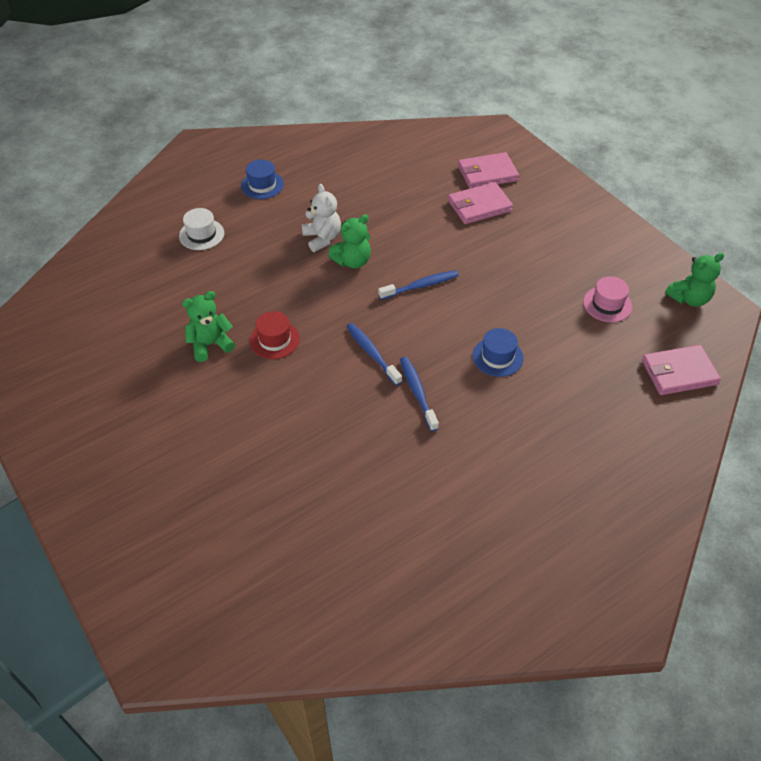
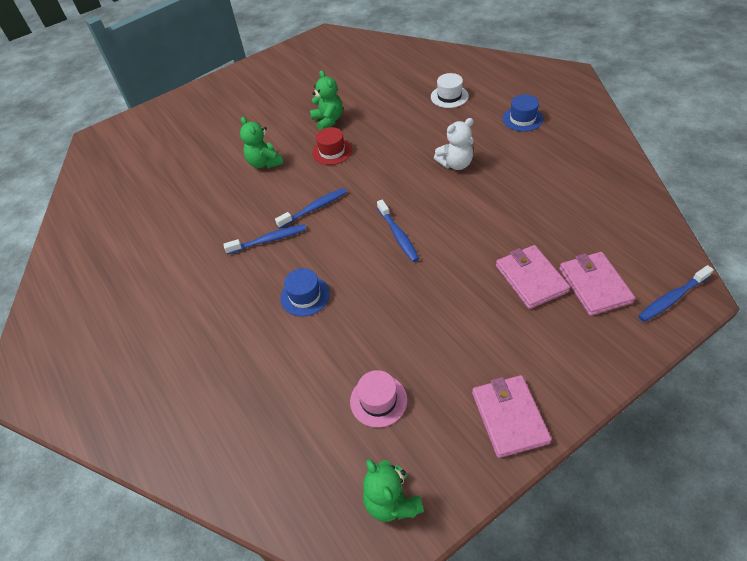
camera: 95 degrees right, 0 degrees up
(352, 261) = (427, 186): green teddy bear -> green teddy bear (265, 163)
(500, 139) = (672, 298): none -> blue toothbrush
(679, 372) = (270, 468): pink wallet -> pink wallet (509, 417)

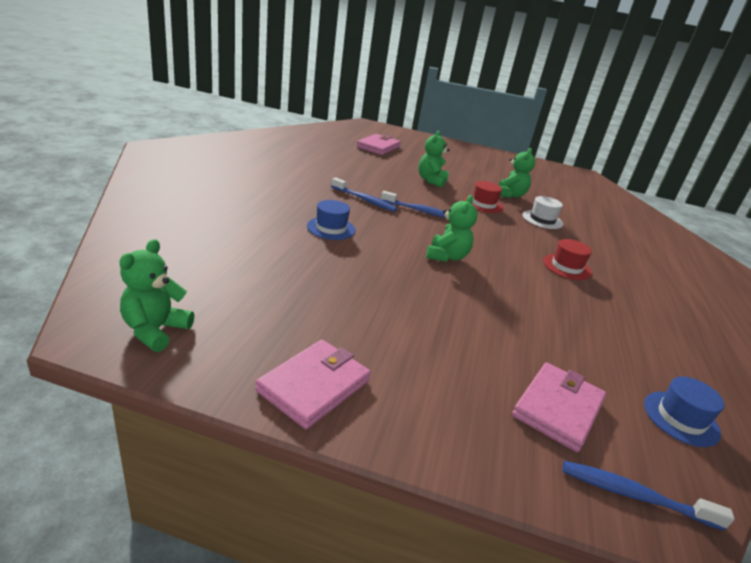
camera: 40 degrees right, 20 degrees down
(378, 400) = (261, 292): pink hat -> none
(398, 235) = (446, 256): blue toothbrush -> green teddy bear
(449, 96) = (631, 244): white hat -> white hat (542, 219)
(455, 164) = (566, 267): white teddy bear -> red hat
(522, 119) = (682, 293): blue hat -> blue hat (681, 418)
(531, 279) = (503, 353): pink wallet -> pink wallet (378, 147)

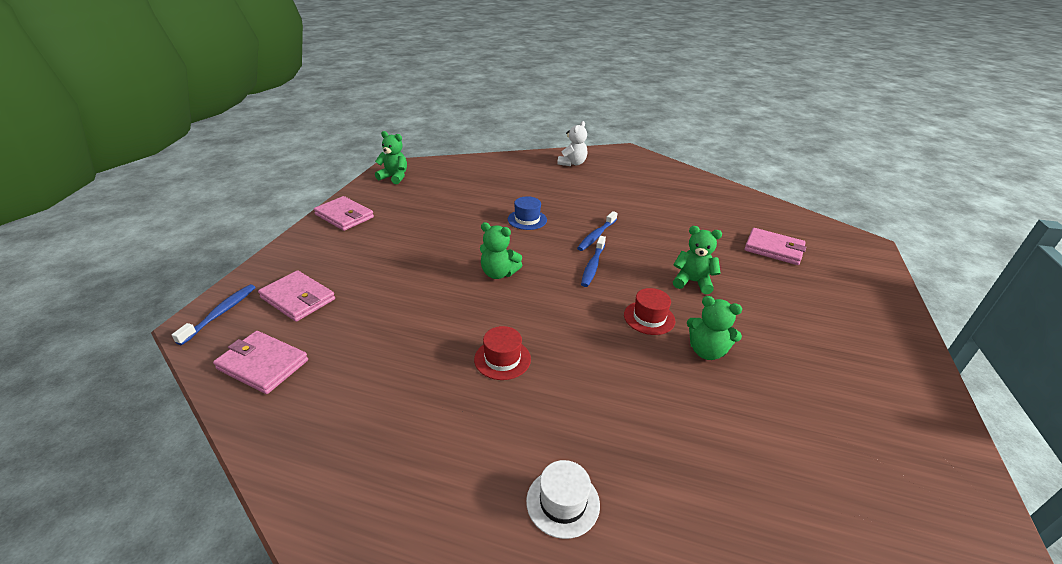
camera: 95 degrees right, 5 degrees up
(177, 181) = (572, 163): none -> white teddy bear
(542, 219) = (635, 369): white hat -> white hat (563, 502)
(681, 418) = (262, 364): blue hat -> pink wallet

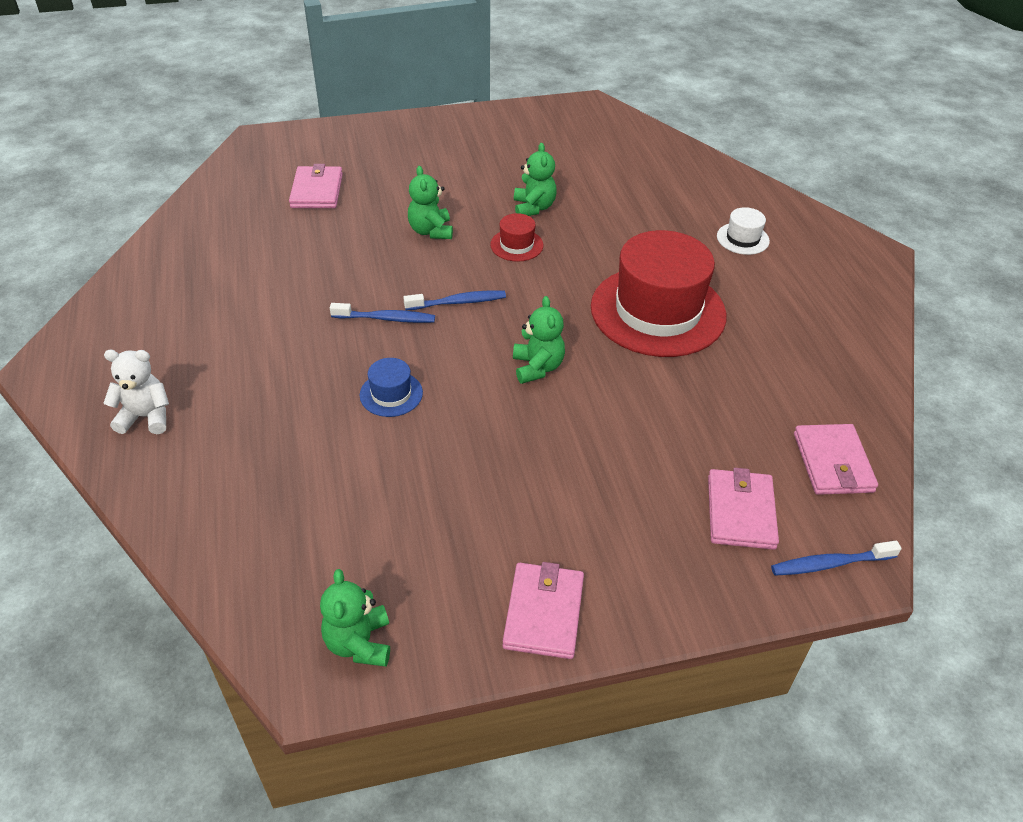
camera: 120 degrees left, 10 degrees up
(502, 359) = (658, 311): red hat -> red hat, size x2.37

